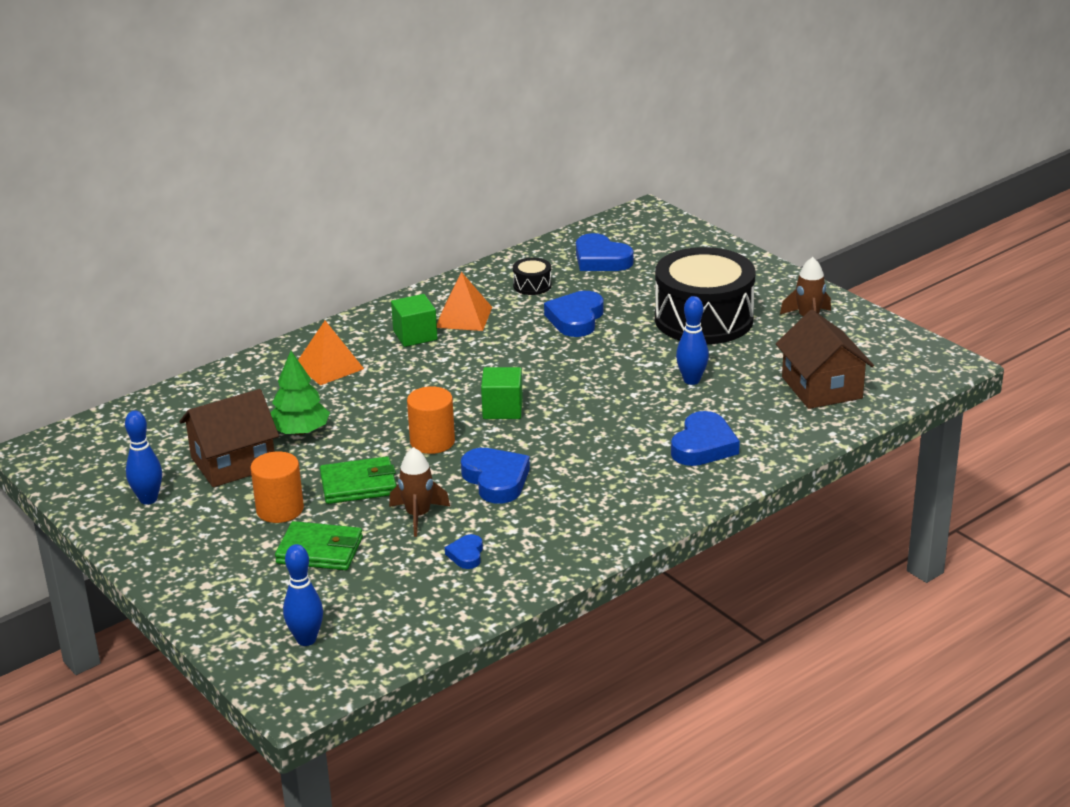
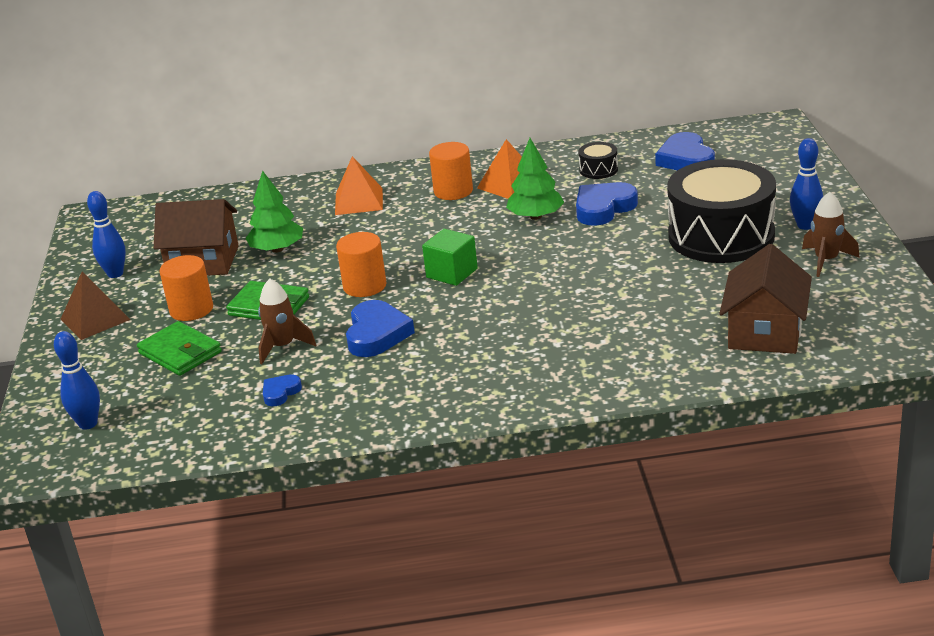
camera: 35 degrees right, 0 degrees up
(184, 547) = (95, 319): none -> brown pyramid
(415, 335) = (453, 191): green cube -> orange cylinder
(522, 340) = (536, 216): none -> green tree
(691, 380) = (645, 291): blue bowling pin -> blue bowling pin (805, 225)
(703, 446) = (588, 356): blue heart -> none

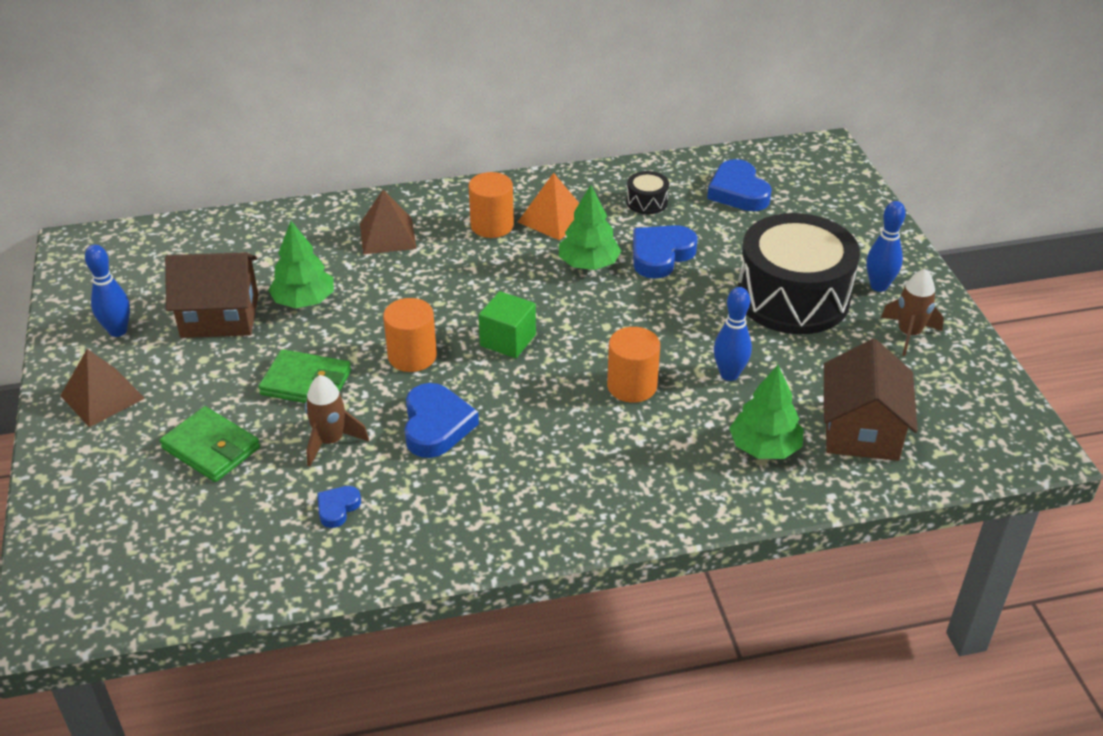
camera: 10 degrees left, 10 degrees up
(88, 424) = (114, 552): blue bowling pin -> blue bowling pin (729, 374)
(191, 309) = (216, 385): orange cylinder -> orange cylinder (632, 386)
(358, 201) = (387, 235): orange pyramid -> brown pyramid
(671, 345) = (765, 447): none -> green tree

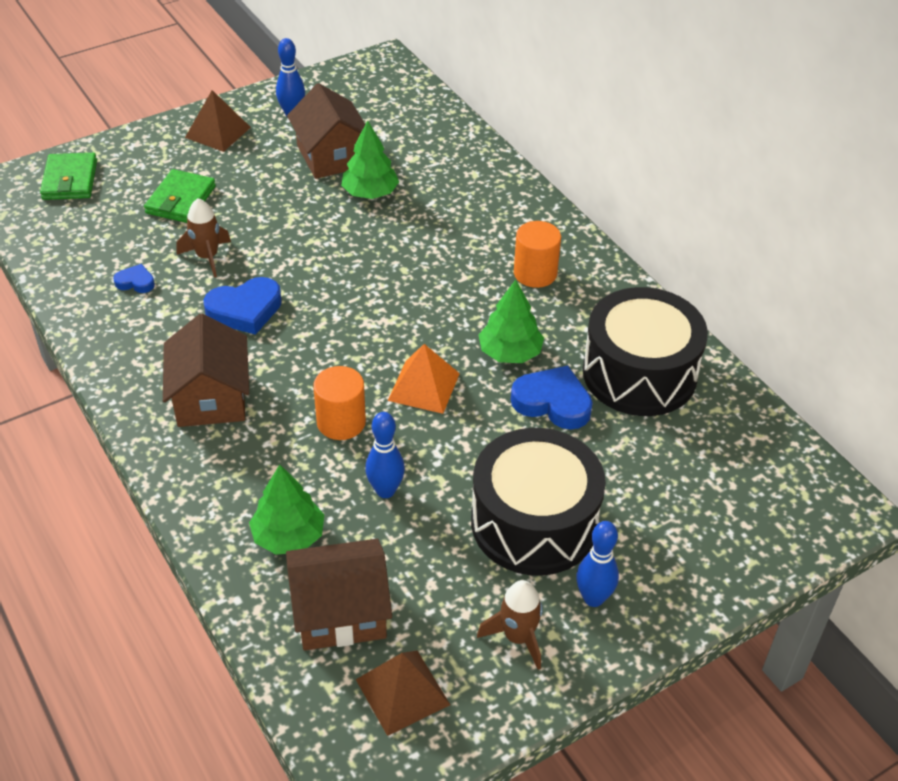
camera: 70 degrees right, 5 degrees up
(306, 383) = (270, 224): green wallet -> green wallet (70, 180)
(387, 235) = (483, 213): brown pyramid -> brown pyramid (402, 691)
(412, 356) = (326, 273): orange cylinder -> none
(508, 340) = (371, 325): green cube -> none
(553, 218) = (570, 311): orange pyramid -> orange pyramid (423, 386)
(558, 472) = (211, 397): none -> brown house
(647, 202) = (639, 373): black drum -> black drum, size x2.47
(738, 192) = (704, 444): blue heart -> none

